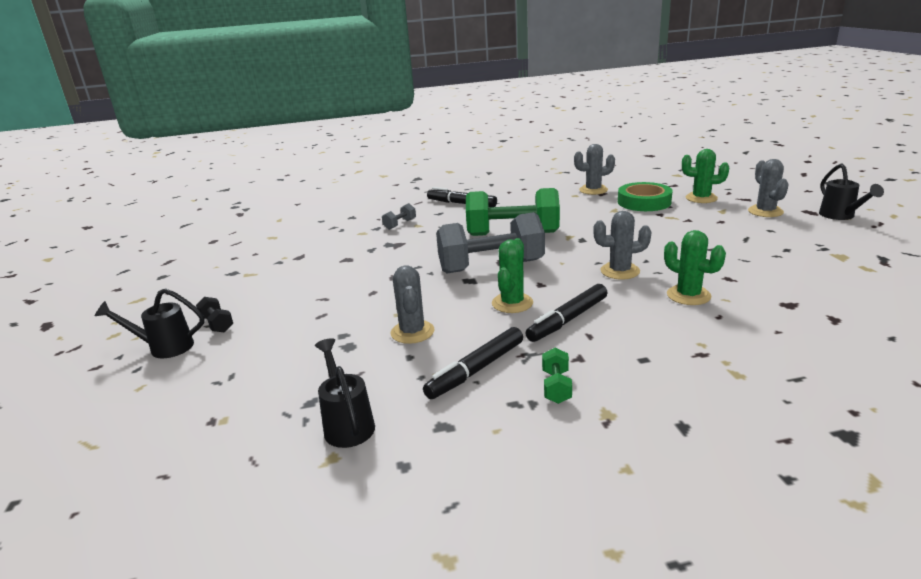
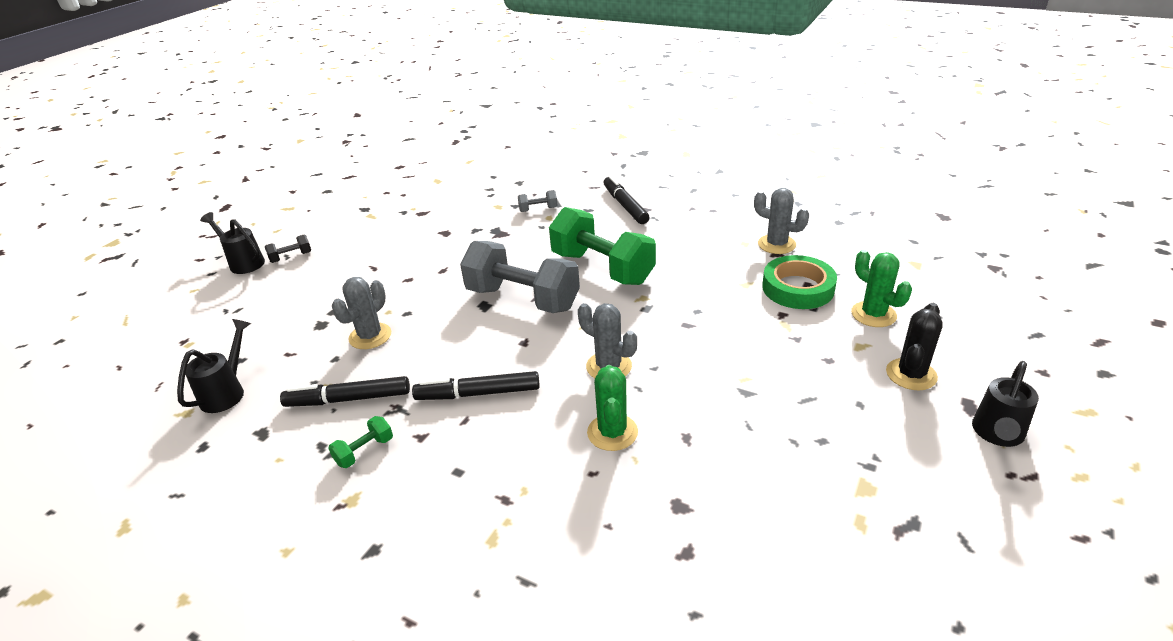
camera: 40 degrees right, 10 degrees up
(217, 324) = (291, 257): black dumbbell -> black dumbbell turned 60 degrees clockwise
(512, 303) = (471, 349): green cactus -> none
(765, 211) = (911, 374): grey cactus -> black cactus

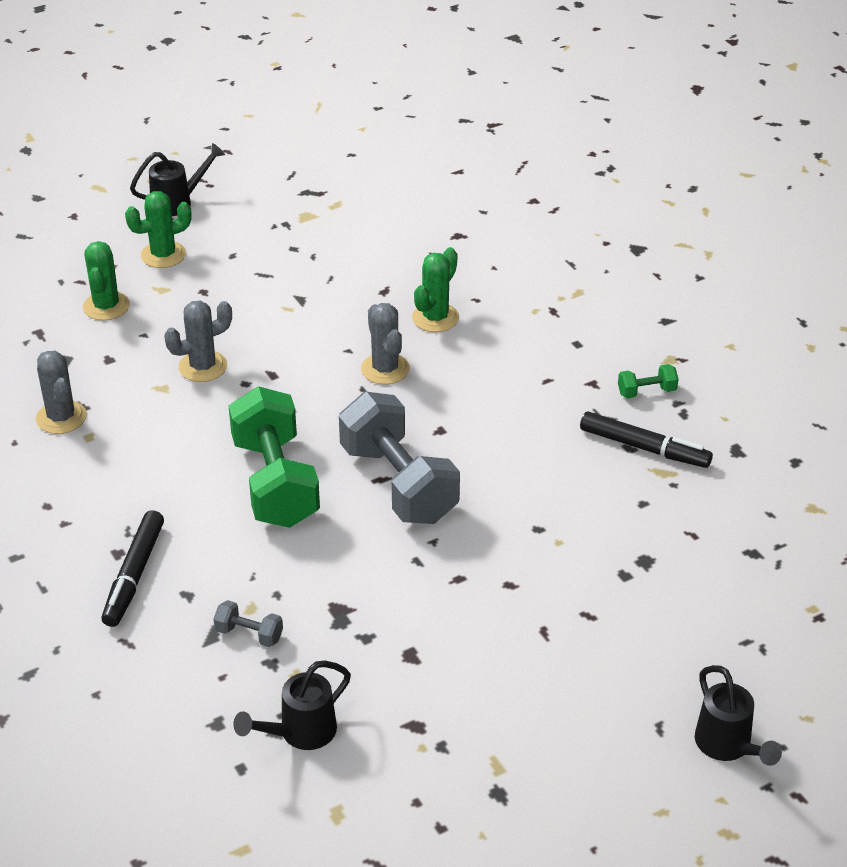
camera: 150 degrees left, 5 degrees up
(227, 392) = (767, 514): black watering can -> black watering can (299, 733)
(291, 257) = (653, 720): black dumbbell -> none
(370, 336) = (594, 515): grey cactus -> grey cactus (203, 367)
(478, 393) = (520, 398): black marker -> none
(798, 288) = (124, 360): green tape -> none
(911, 374) = (163, 255): black cactus -> green cactus

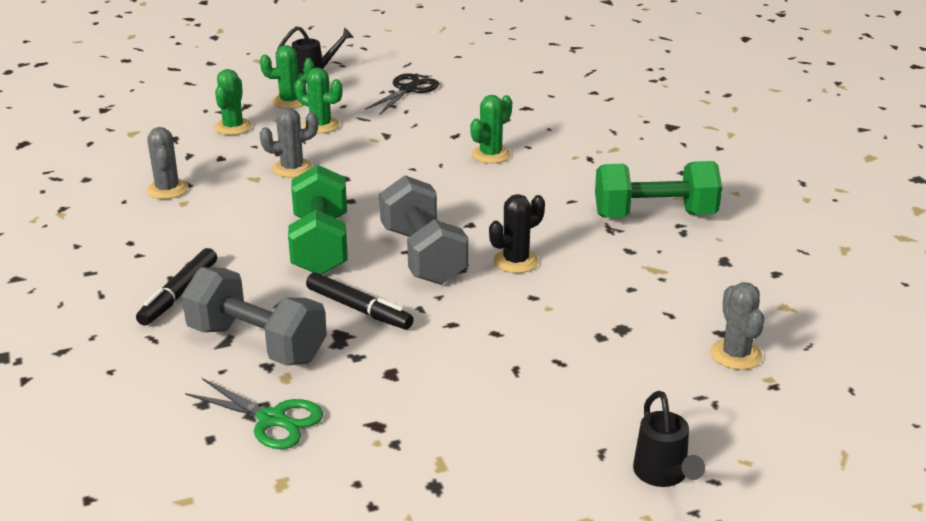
camera: 10 degrees right, 10 degrees down
(215, 292) = (321, 125): none -> green cactus
(249, 634) = (257, 344): grey dumbbell -> grey dumbbell, size x2.43
(299, 733) = (272, 419): black watering can -> green scissors
(305, 220) = (408, 90): none -> black scissors
(385, 369) = (438, 182): grey cactus -> grey cactus (736, 355)
(506, 479) = (515, 261): none -> black cactus
(644, 448) = (642, 252): black marker -> black marker (359, 309)
(646, 392) = (654, 215): green dumbbell -> green dumbbell, size x2.43

